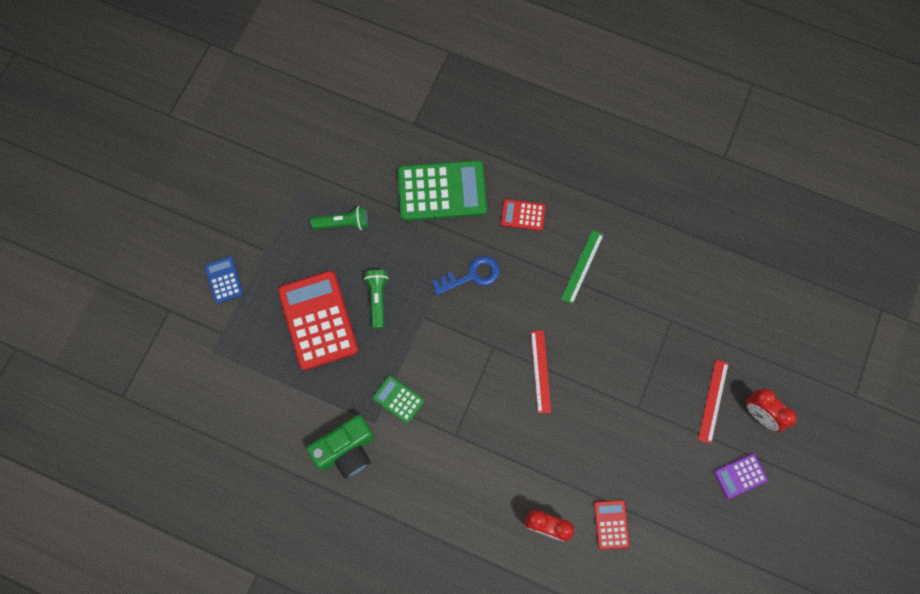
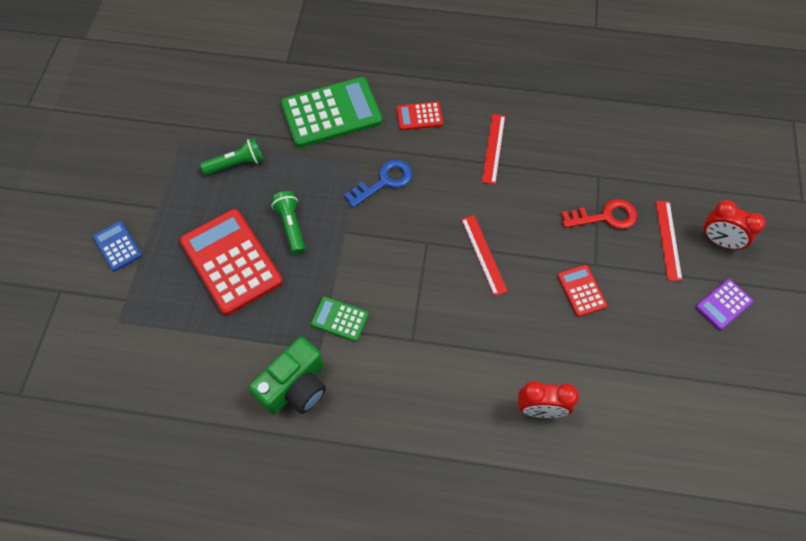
camera: 15 degrees left, 10 degrees down
(582, 266) = (493, 148): green ruler -> red ruler
(611, 524) = (609, 388): red calculator -> red calculator (581, 291)
(663, 363) = (605, 217): none -> red key

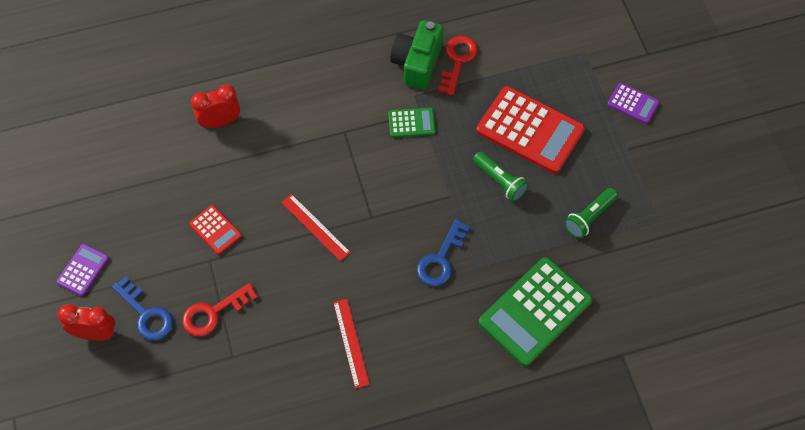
camera: 155 degrees right, 0 degrees up
(117, 246) = (633, 103): blue calculator -> purple calculator
(252, 369) = (457, 61): none -> red key
(419, 116) = (444, 347): red calculator -> none
(668, 240) = (146, 314): red ruler -> blue key

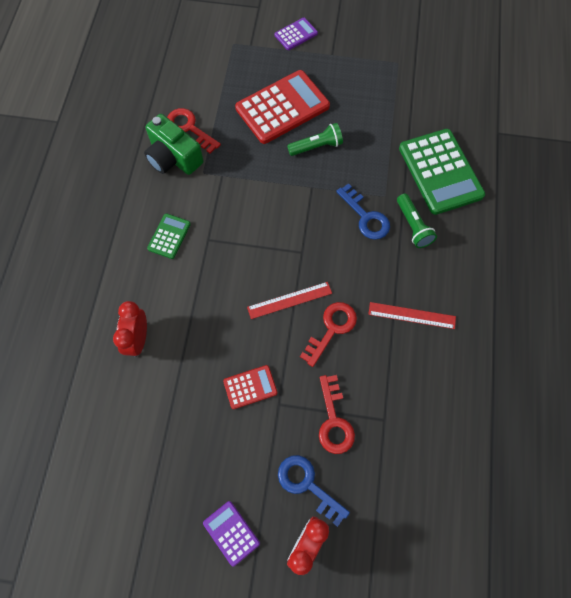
camera: 65 degrees left, 5 degrees up
(146, 314) = (307, 485): blue key -> blue key turned 120 degrees counterclockwise
(302, 275) = (331, 329): none -> red key
(411, 123) = (228, 185): green calculator -> green calculator (169, 236)
(589, 217) = (377, 103): green flashlight -> green flashlight (413, 226)

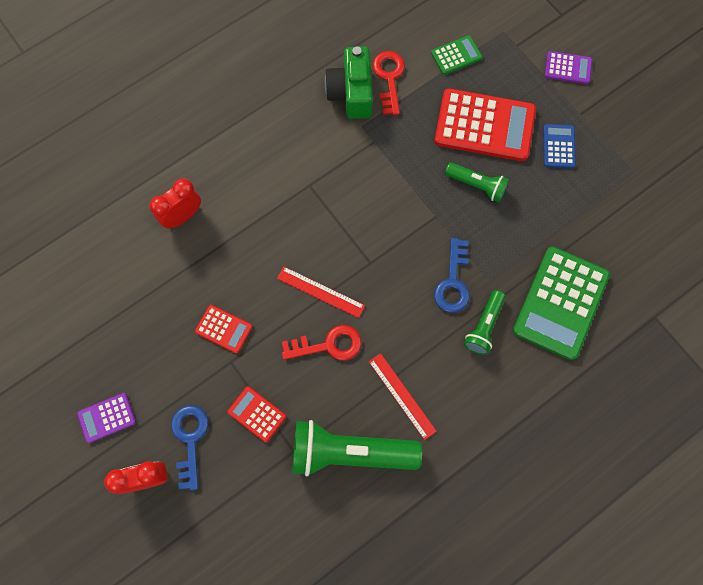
camera: 45 degrees right, 5 degrees up
(169, 236) = (283, 156): green calculator -> green calculator (456, 55)
(231, 533) = (107, 417): purple calculator -> purple calculator turned 120 degrees counterclockwise
(334, 420) = (257, 414): red key -> red calculator
(340, 83) = (558, 146): none -> blue calculator
(419, 383) = (349, 452): none -> green flashlight

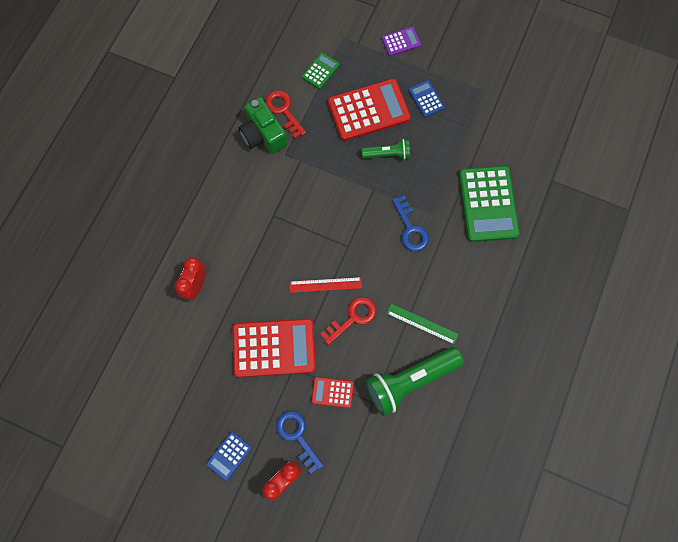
camera: 30 degrees left, 0 degrees up
(107, 417) = (229, 456): purple calculator -> blue calculator
(224, 329) = (274, 348): red calculator -> red calculator, size x2.05
(402, 396) = (422, 323): red ruler -> green ruler
(484, 326) = (448, 247): green flashlight -> none

